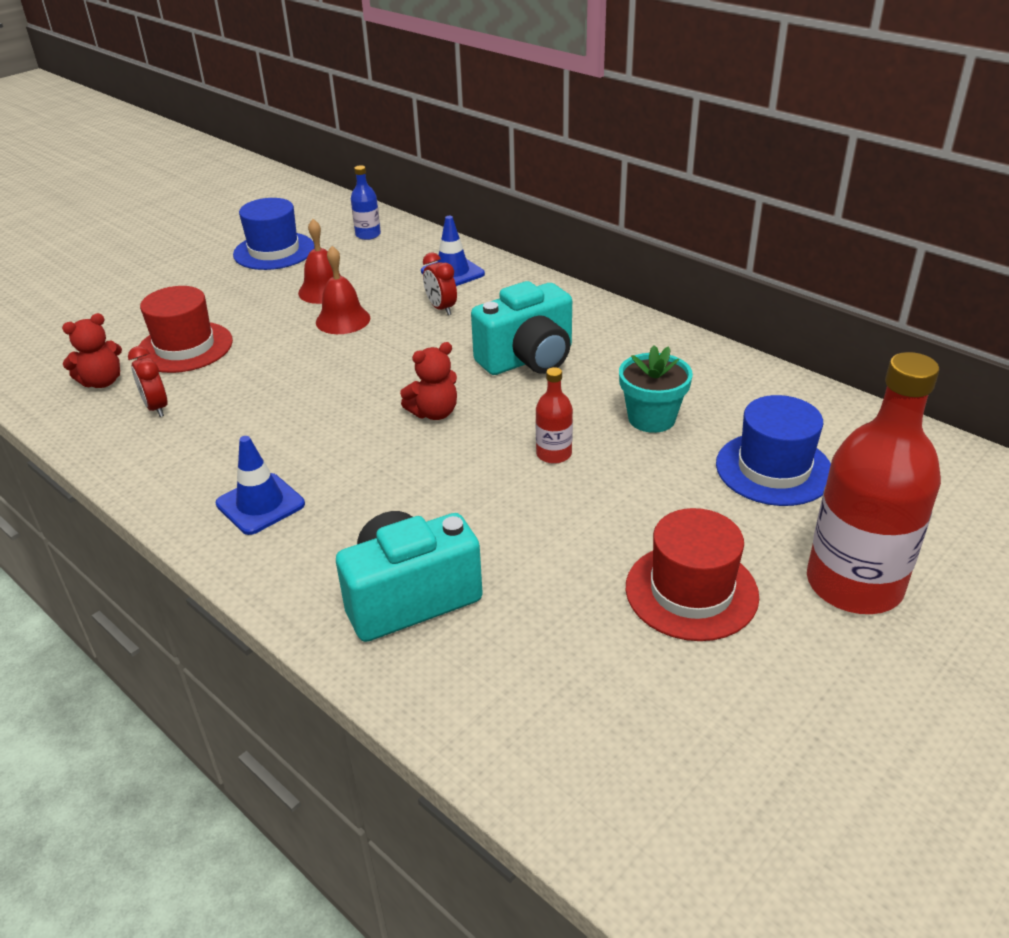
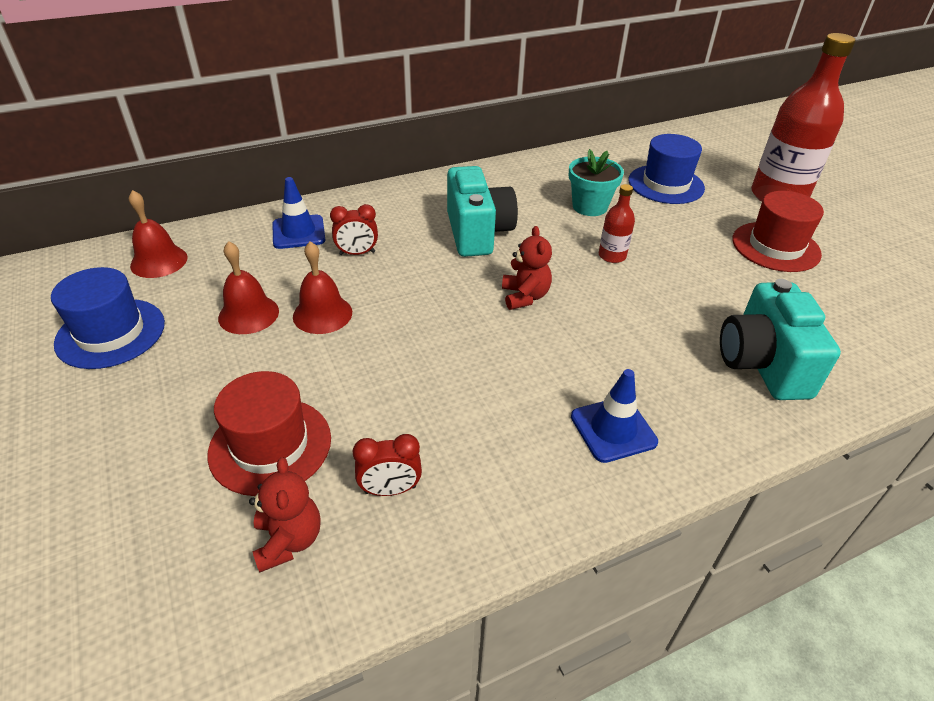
camera: 70 degrees left, 5 degrees up
(368, 235) = (159, 261): blue bottle -> red bell

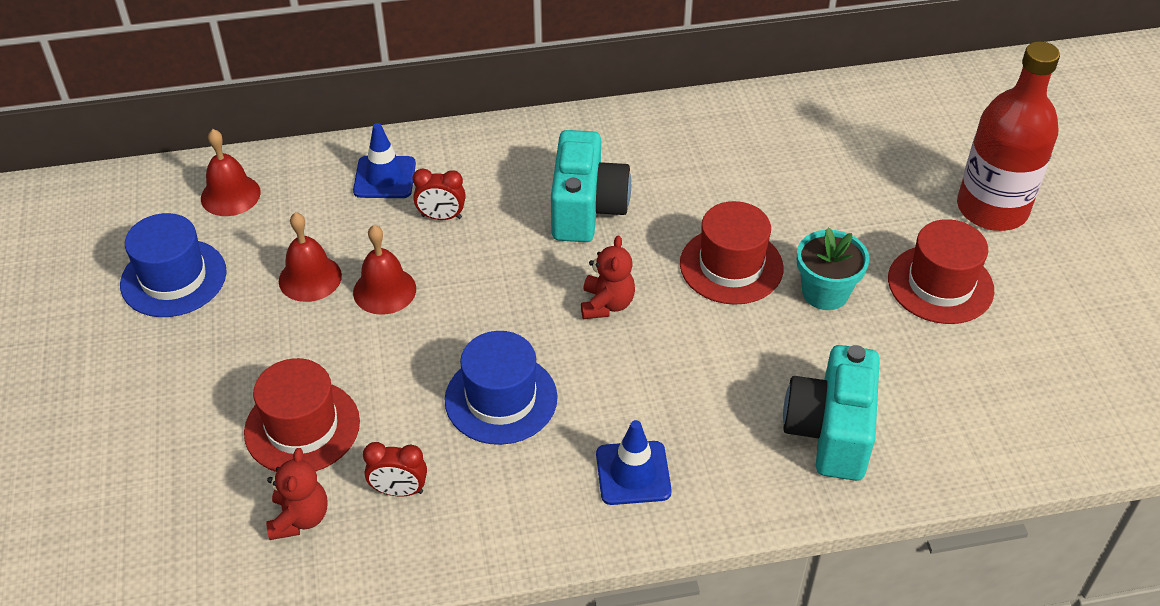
camera: 15 degrees right, 5 degrees up
(589, 206) = (737, 190): turquoise flower pot -> turquoise flower pot (825, 292)
(612, 256) = (731, 266): red bottle -> red hat
(666, 184) = (852, 168): blue hat -> blue hat (501, 399)

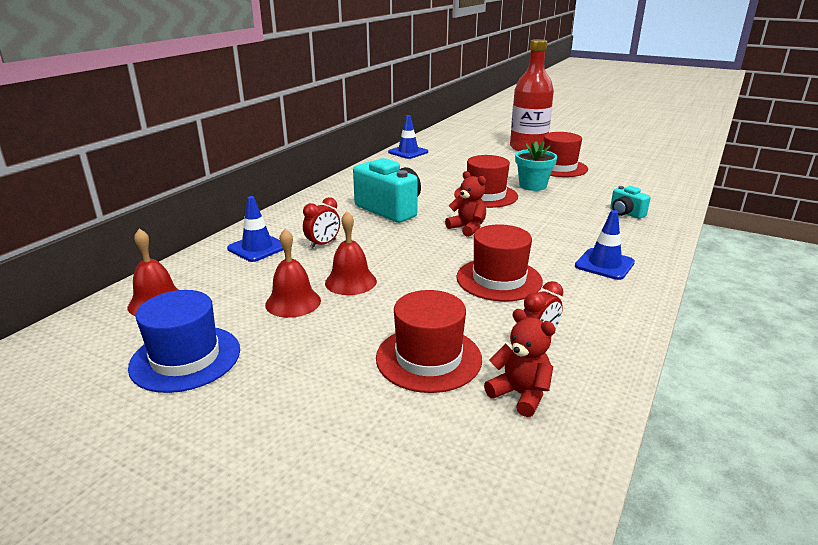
camera: 50 degrees left, 20 degrees down
(501, 399) = (499, 279): blue hat -> red hat
(802, 103) = (408, 152): none -> blue traffic cone
(830, 432) = (626, 213): turquoise camera -> turquoise camera, size x0.51

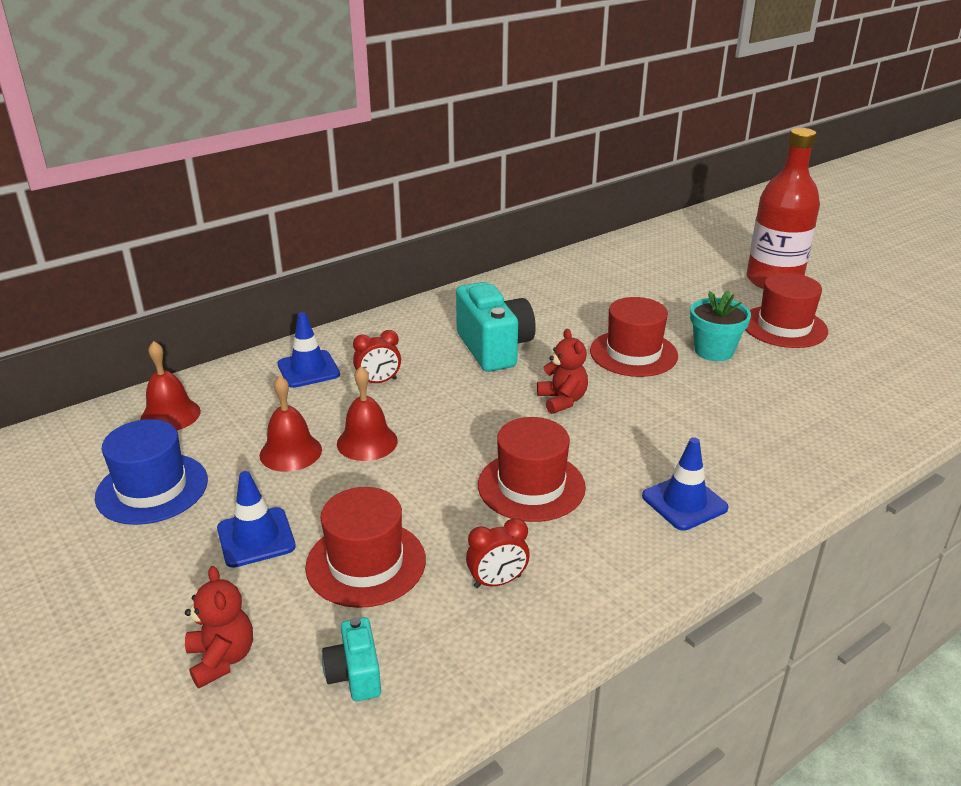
camera: 25 degrees right, 5 degrees up
(408, 152) = (596, 256): blue traffic cone -> blue traffic cone (256, 537)
(520, 394) = (419, 637): red teddy bear -> red teddy bear (222, 659)
(626, 213) = (801, 430): turquoise camera -> turquoise camera (355, 674)

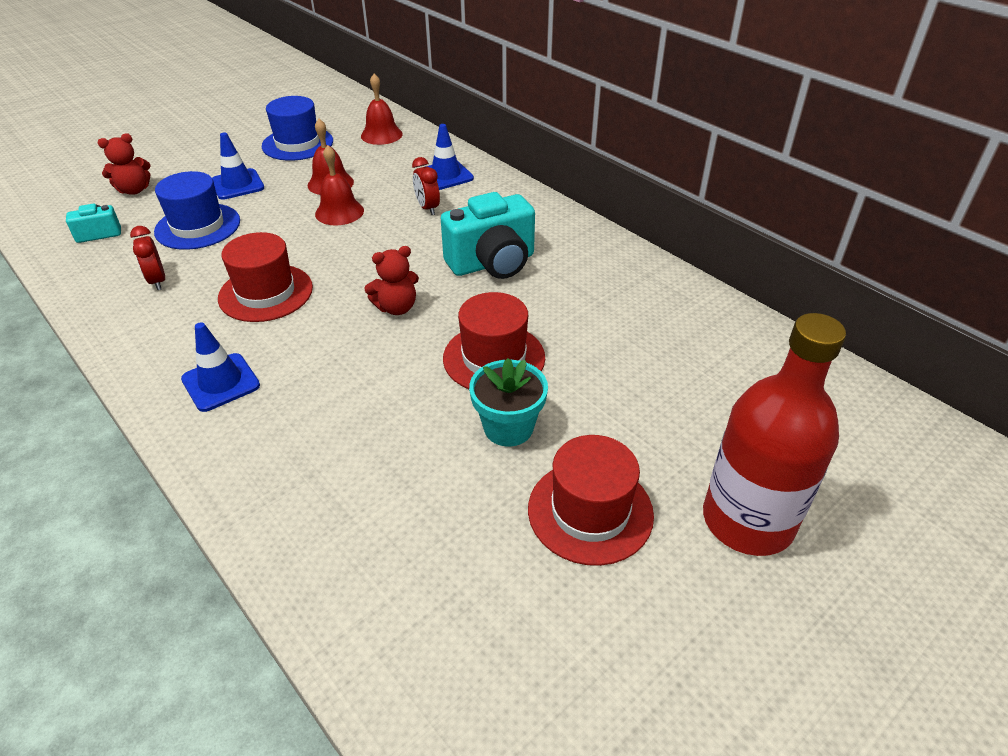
camera: 85 degrees right, 10 degrees up
(366, 563) = (198, 226): red hat -> blue hat

